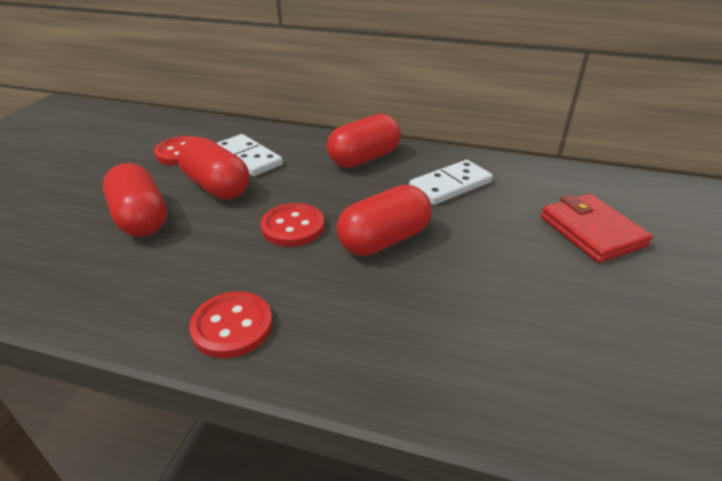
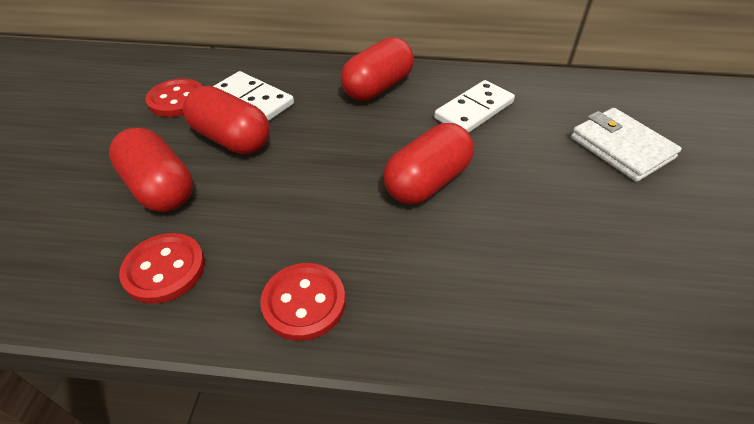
camera: 10 degrees left, 10 degrees up
(293, 227) = (329, 178): red button -> red button (164, 269)
(591, 231) = (621, 148): red wallet -> white wallet

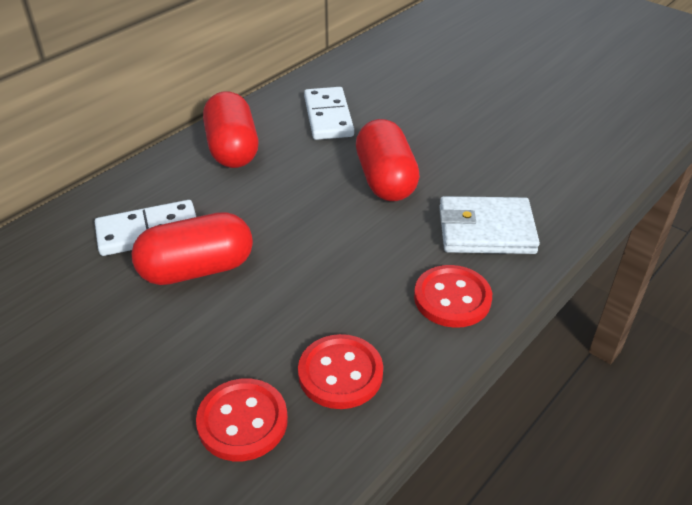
camera: 55 degrees left, 5 degrees down
(160, 188) = (218, 345): red capsule -> none
(177, 100) = (72, 288): red button -> red button (242, 421)
(621, 148) = (442, 80): white wallet -> white wallet (486, 230)

